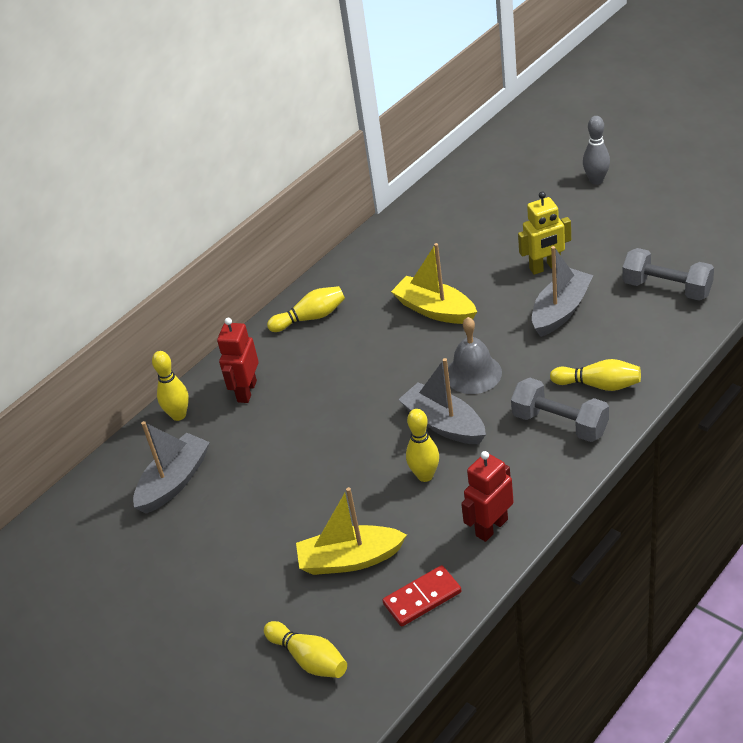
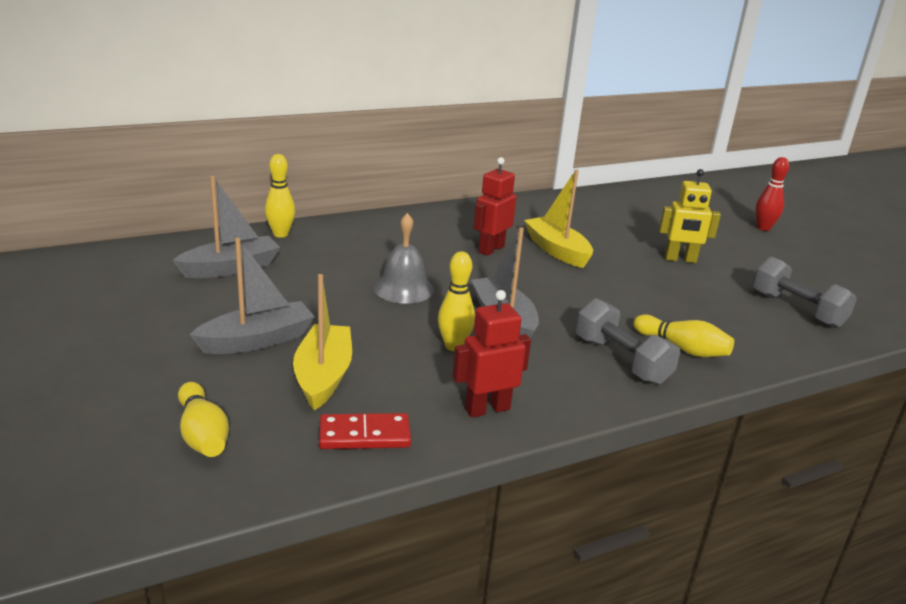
camera: 15 degrees right, 15 degrees down
(246, 391) = (349, 240): red robot -> red robot (491, 249)
(310, 318) = (445, 221): yellow bowling pin -> none
(350, 559) = (323, 376): yellow boat -> yellow boat turned 75 degrees clockwise
(473, 373) = (560, 298): grey bell -> grey bell (403, 288)
(561, 311) = (676, 289): grey boat -> grey boat (257, 340)
(596, 180) = (763, 228): grey bowling pin -> red bowling pin

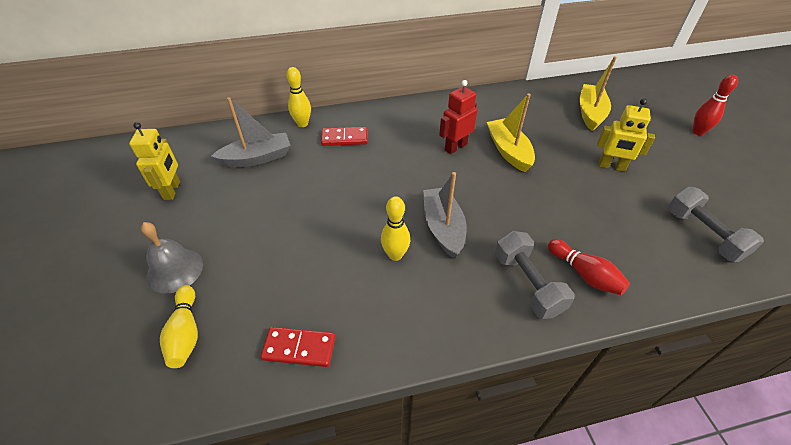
camera: 15 degrees right, 20 degrees up
(119, 303) = (172, 190): none -> yellow robot
(257, 340) = (253, 236): grey boat -> none
(323, 376) = (288, 279): yellow boat -> yellow boat (590, 113)
(344, 246) = (344, 138): none -> red domino
(403, 288) = (375, 187): grey bell -> grey bell (175, 270)
(487, 409) = (401, 329): red robot -> none
(682, 348) = (584, 274): yellow bowling pin -> red bowling pin

